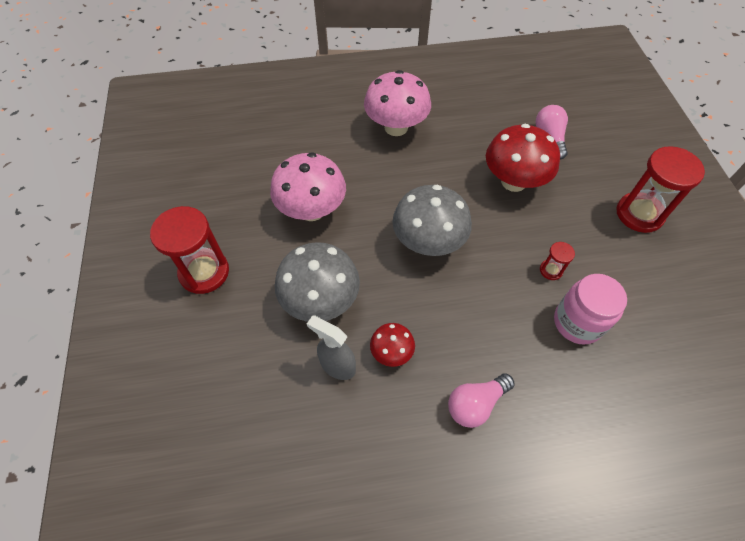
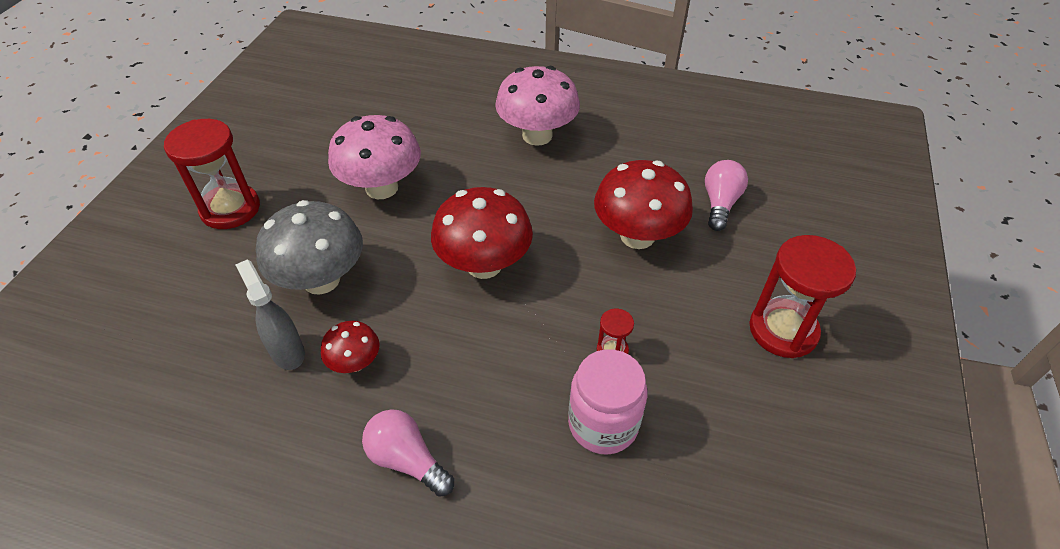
camera: 25 degrees right, 10 degrees down
(428, 242) = (484, 265): grey mushroom -> red mushroom
(475, 404) = (407, 460): pink light bulb -> pink light bulb turned 45 degrees clockwise

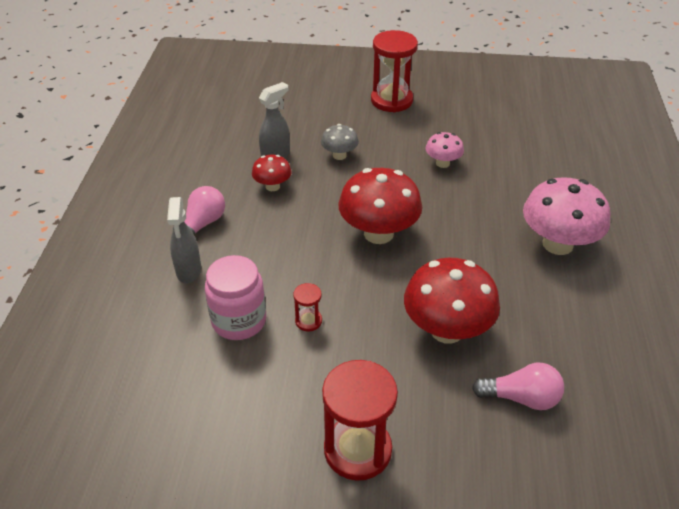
camera: 80 degrees right, 5 degrees down
(321, 280) = (339, 155): grey mushroom -> grey mushroom, size x0.52
(382, 188) = (442, 163): pink mushroom -> pink mushroom, size x0.52
(501, 482) = (188, 271): none -> grey spray bottle

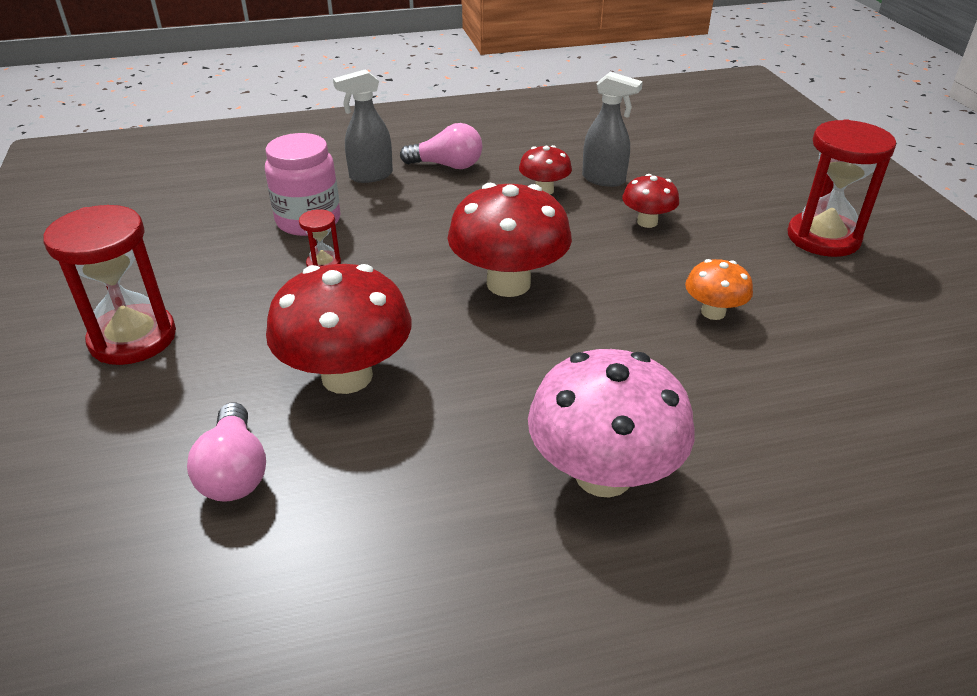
camera: 70 degrees right, 5 degrees down
(339, 155) = (647, 222): grey mushroom -> red mushroom
(442, 163) = (713, 312): pink mushroom -> orange mushroom

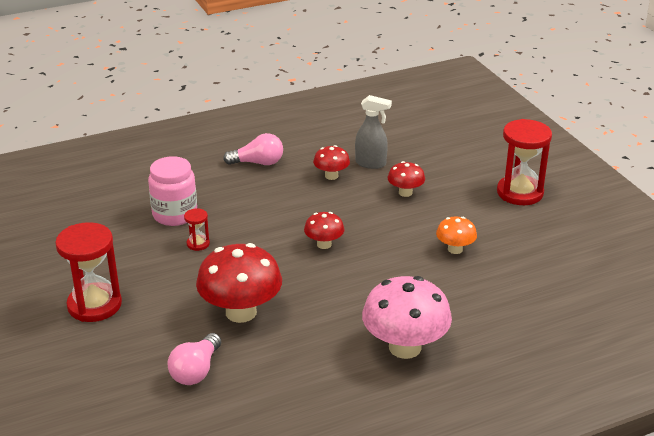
camera: 10 degrees left, 5 degrees down
(234, 471) = (196, 371): pink light bulb -> pink light bulb turned 45 degrees clockwise
(370, 176) = (205, 176): grey spray bottle -> none
(508, 283) = (324, 244): red mushroom -> red mushroom, size x0.52

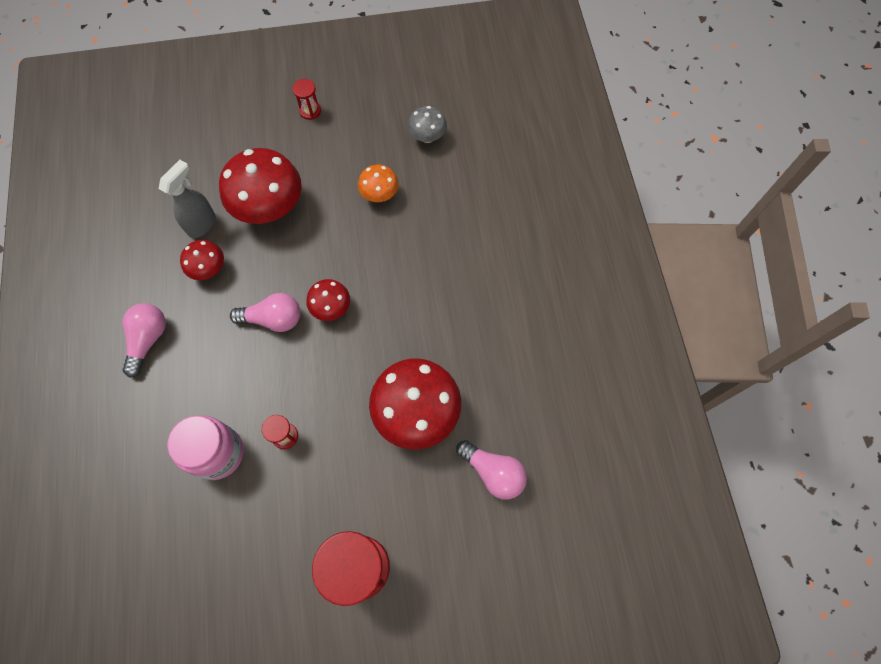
camera: 75 degrees left, 35 degrees up
(300, 216) = (273, 319): none -> pink light bulb
(405, 193) = (270, 208): red mushroom -> red mushroom, size x1.93
(405, 347) = (506, 279): pink mushroom -> none
(520, 193) = (310, 111): red hourglass -> red hourglass, size x0.46
(540, 266) = (427, 137): none -> grey mushroom

